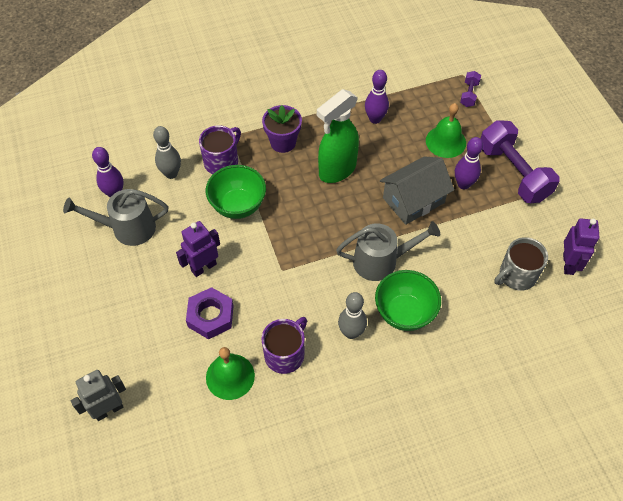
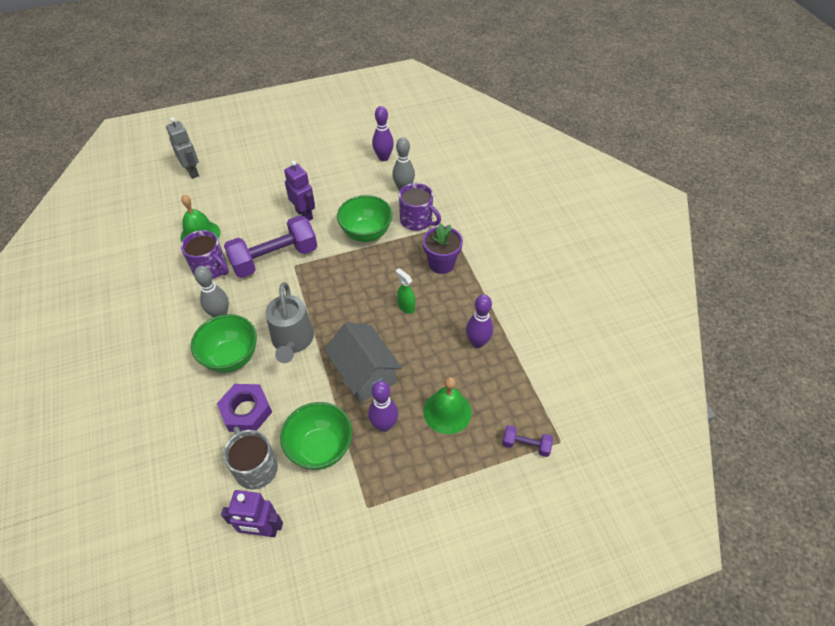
camera: 90 degrees right, 5 degrees down
(128, 228) = (348, 168): grey watering can -> none
(210, 316) = (257, 221): purple nut -> purple nut (246, 411)
(337, 170) = (406, 307): green spray bottle -> green spray bottle, size x0.45
(491, 228) = (320, 448): none -> green bowl
(513, 173) = (399, 483): purple dumbbell -> purple dumbbell (275, 258)

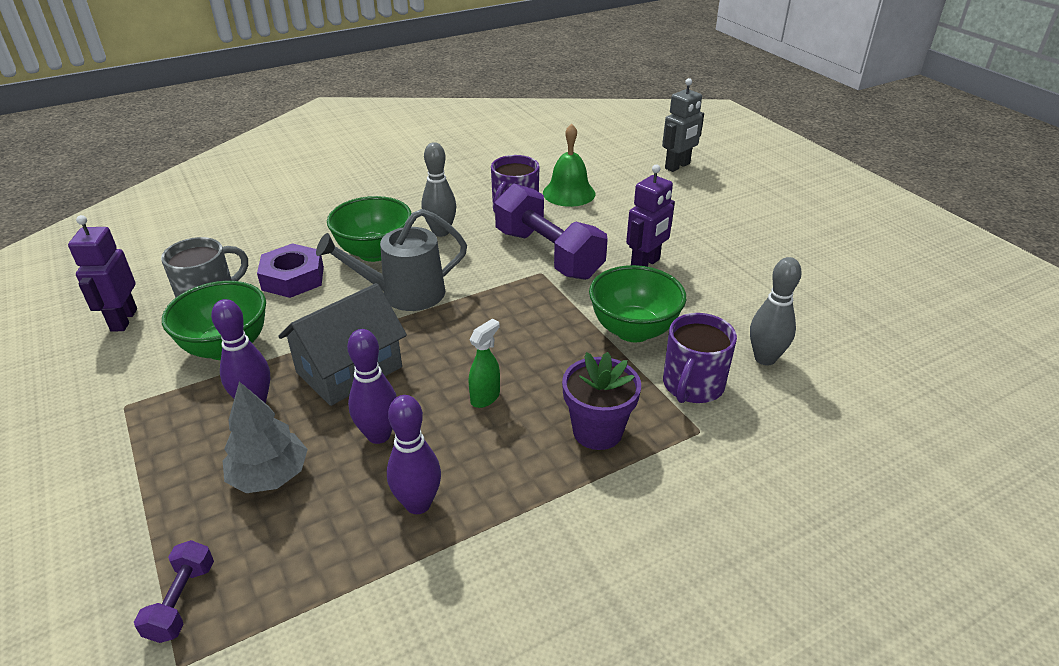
camera: 80 degrees right, 15 degrees down
(383, 157) = (829, 323): purple bowling pin -> purple bowling pin (379, 435)
(447, 411) = (270, 476): green bell -> grey tree

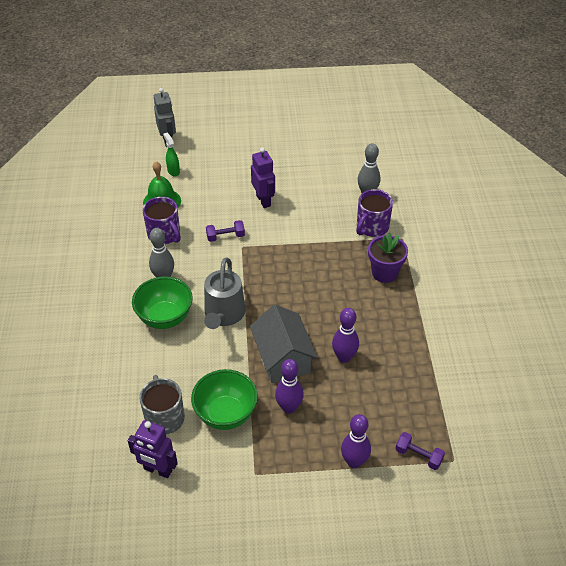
camera: 65 degrees left, 10 degrees up
(270, 476) = (351, 409): grey tree -> none
(293, 278) = (167, 367): purple nut -> none
(418, 504) = (399, 353): purple bowling pin -> purple bowling pin (354, 462)
(485, 397) = (338, 306): green spray bottle -> green spray bottle (173, 171)
(548, 254) = (225, 236): purple dumbbell -> purple dumbbell, size x0.46
(633, 330) = (318, 230): green bowl -> none
(692, 385) = (372, 227): purple mug -> purple mug turned 75 degrees clockwise

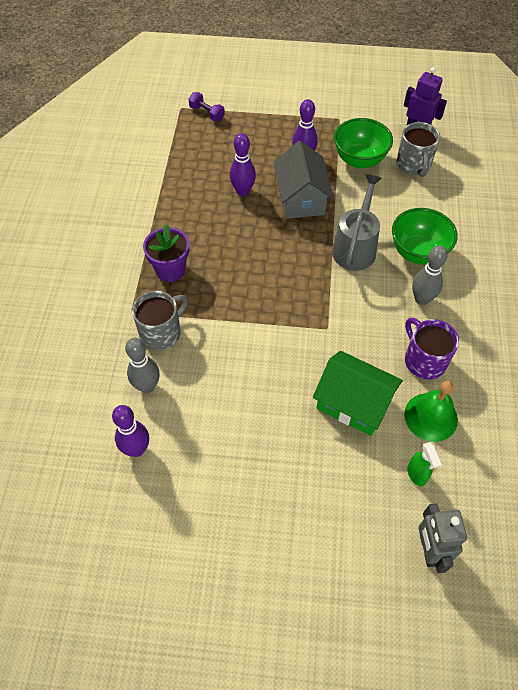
camera: 170 degrees left, 10 degrees up
(217, 202) = (353, 403): none -> green house
(225, 236) = (346, 345): purple dumbbell -> none
(263, 200) = (289, 396): purple robot -> none
(354, 462) = (259, 116): purple bowling pin -> purple bowling pin (136, 449)
(372, 227) = (161, 332): purple mug -> grey mug

